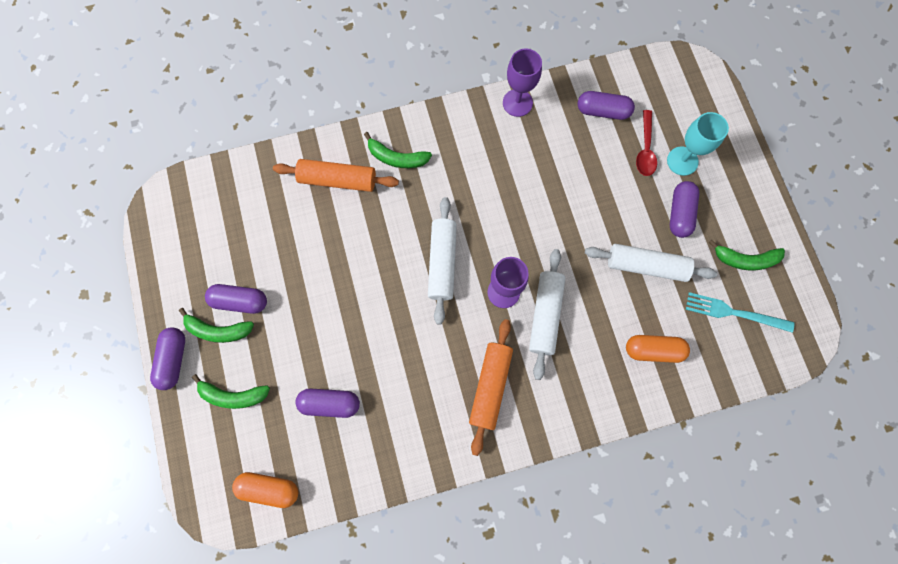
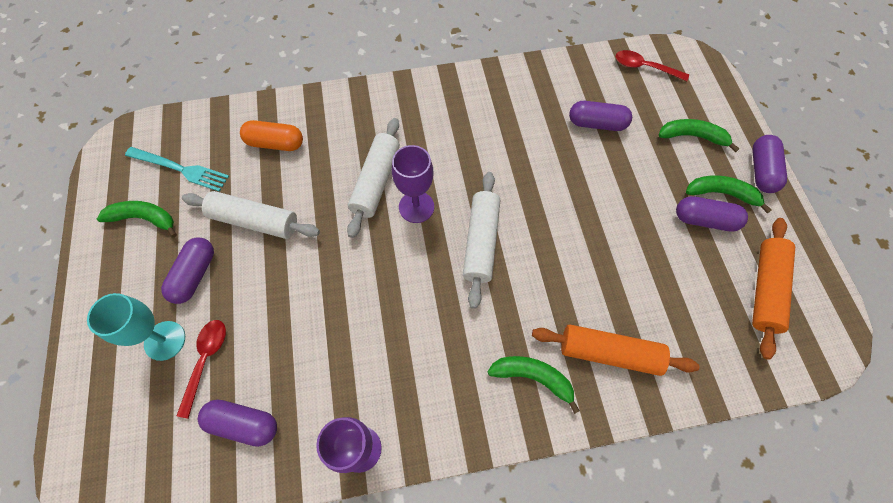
camera: 175 degrees left, 10 degrees down
(269, 488) = (645, 67): orange capsule -> red spoon
(490, 386) = (441, 125): orange rolling pin -> orange rolling pin (765, 289)

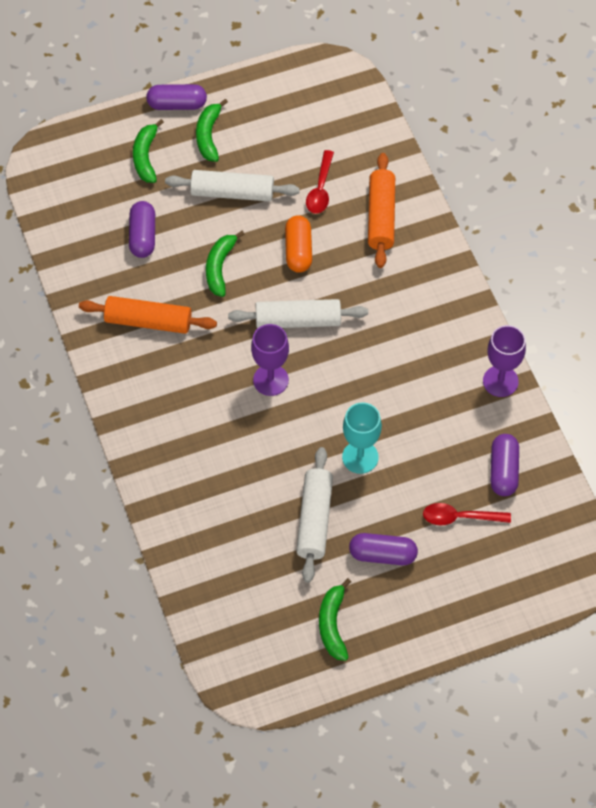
camera: 100 degrees left, 5 degrees down
(165, 340) = (450, 558): turquoise goblet -> turquoise goblet (360, 457)
(180, 169) = (267, 611): turquoise fork -> none
(275, 143) = (218, 527): orange capsule -> orange capsule (298, 251)
(376, 182) = (248, 421): white rolling pin -> white rolling pin (232, 193)
(533, 377) = (414, 268): green banana -> green banana (219, 267)
(645, 67) = (60, 197): red spoon -> red spoon (320, 189)
(705, 220) = (239, 149): purple capsule -> none
(765, 289) = (299, 109): orange rolling pin -> orange rolling pin (148, 321)

